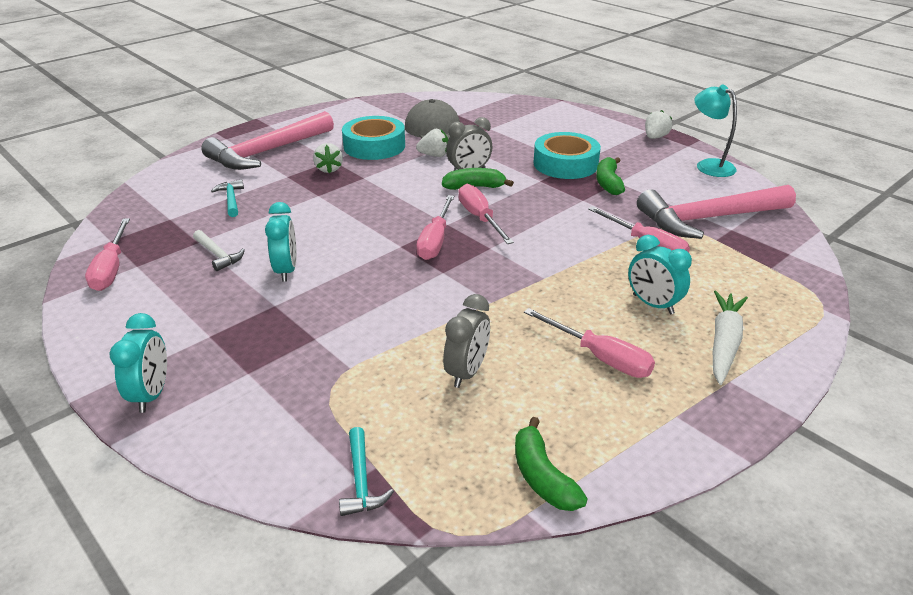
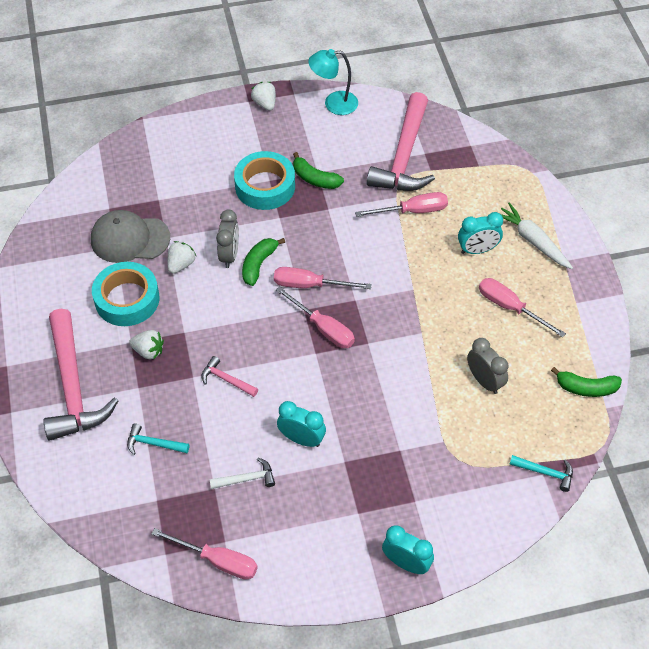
camera: 60 degrees left, 20 degrees up
(328, 211) = (226, 379): none -> pink hammer
(600, 357) = (510, 307): pink screwdriver -> pink screwdriver turned 120 degrees counterclockwise

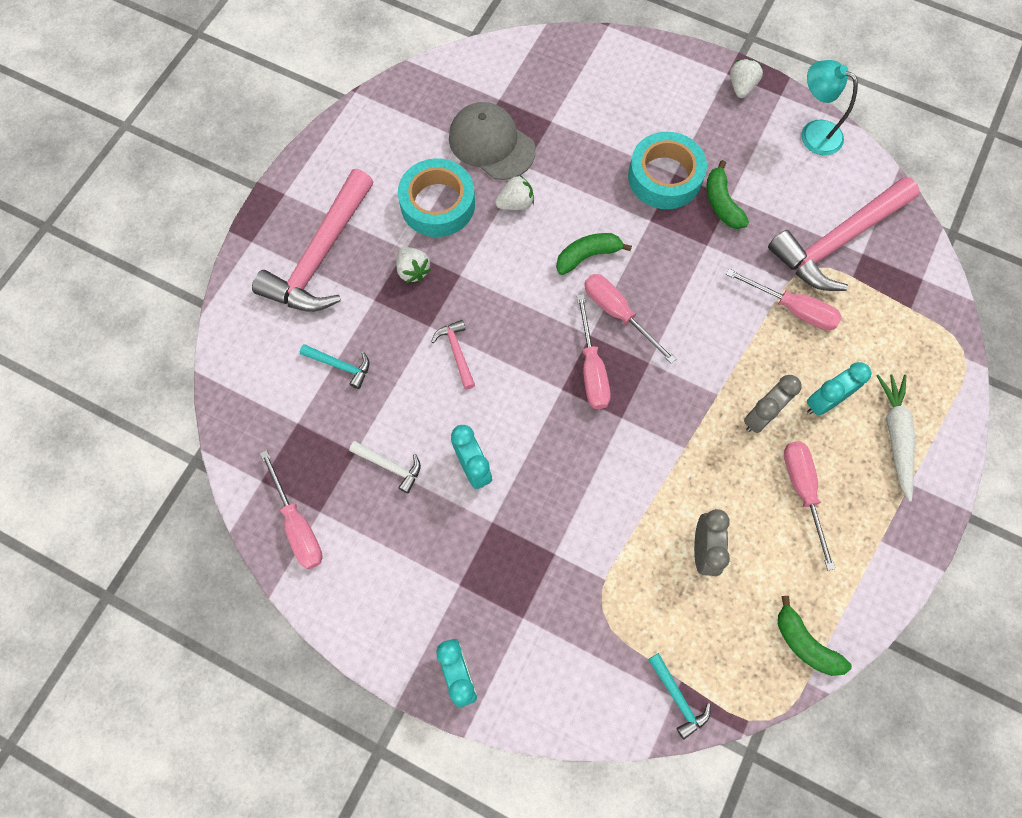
camera: 40 degrees right, 15 degrees up
(153, 444) = (340, 366): turquoise hammer -> turquoise hammer turned 150 degrees clockwise
(229, 255) = (568, 226): grey clock -> grey clock (761, 416)
(477, 250) = (824, 402): turquoise clock -> turquoise clock turned 120 degrees clockwise

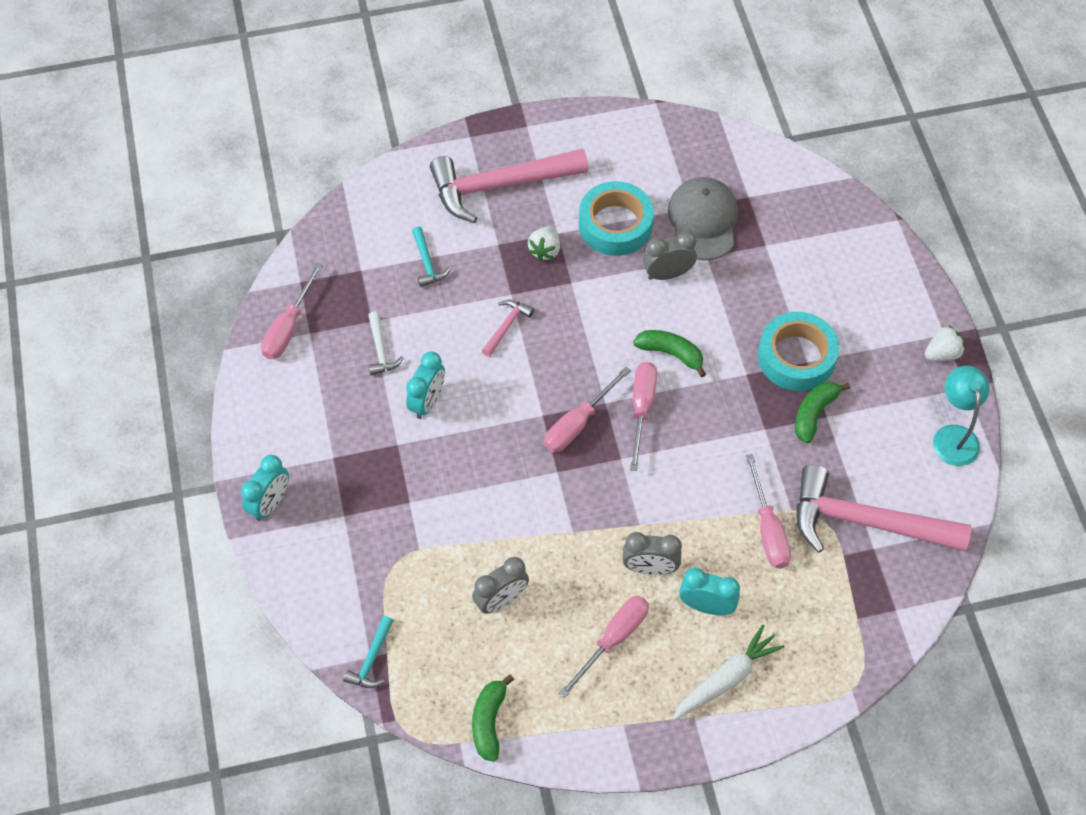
camera: 50 degrees right, 10 degrees down
(515, 203) = (667, 274): white strawberry -> grey clock

